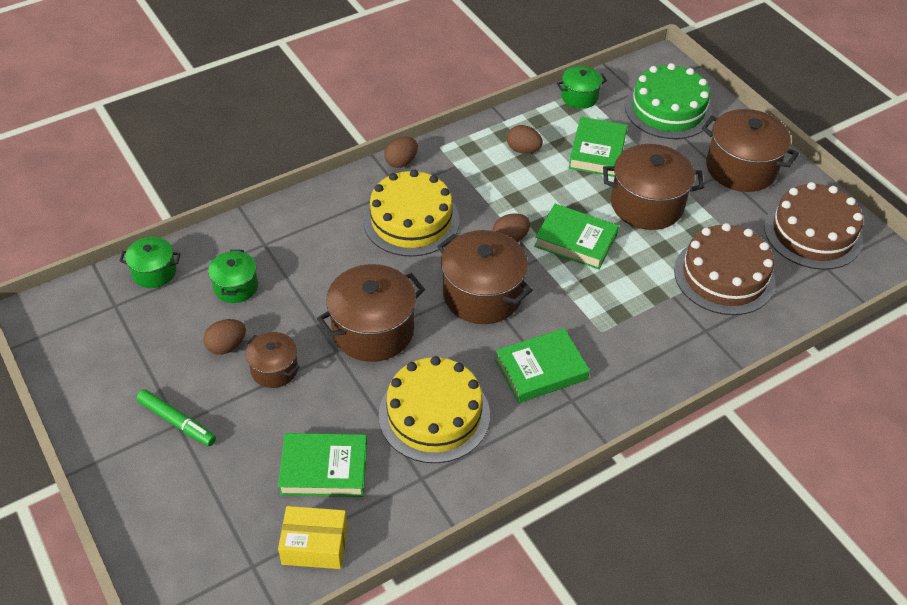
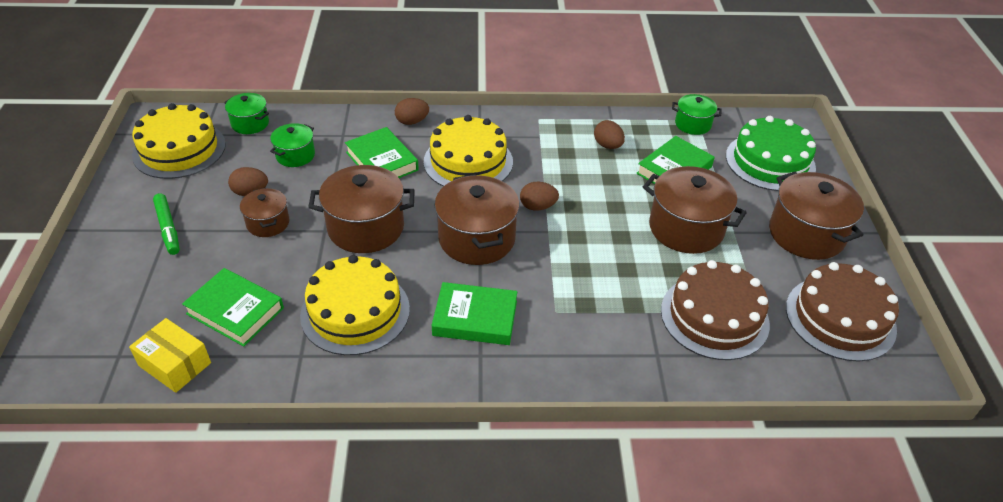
camera: 30 degrees right, 5 degrees down
(104, 334) = (179, 149): none -> yellow cake
(401, 162) = (498, 118): brown egg -> brown egg (412, 121)
(575, 241) = (594, 230): green book -> green book (382, 161)

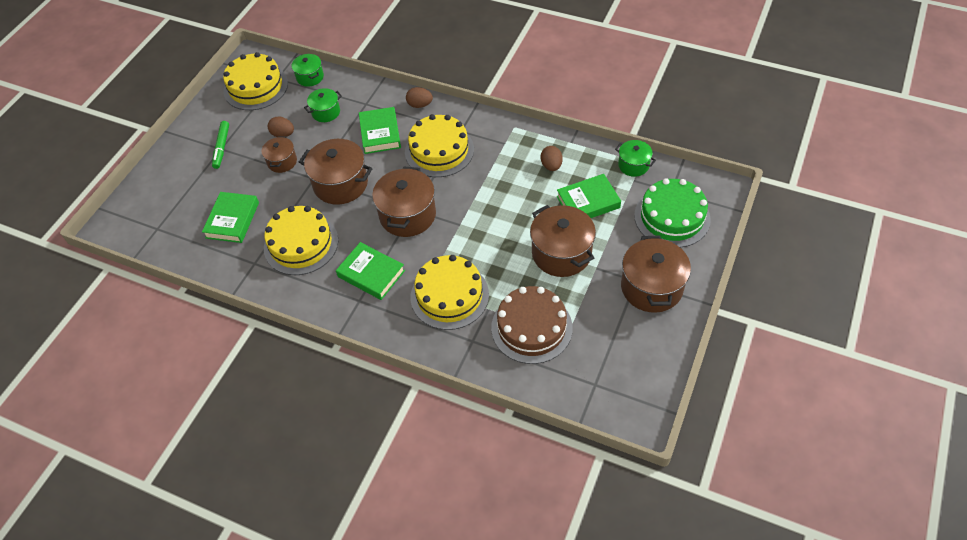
camera: 30 degrees right, 10 degrees up
(175, 364) = (183, 244): yellow box -> none
(235, 311) = (232, 220): green book -> green book turned 45 degrees clockwise
(538, 206) = (465, 202): brown egg -> none
(592, 312) = (449, 295): none -> yellow cake
(840, 318) = (623, 360): brown cake -> none

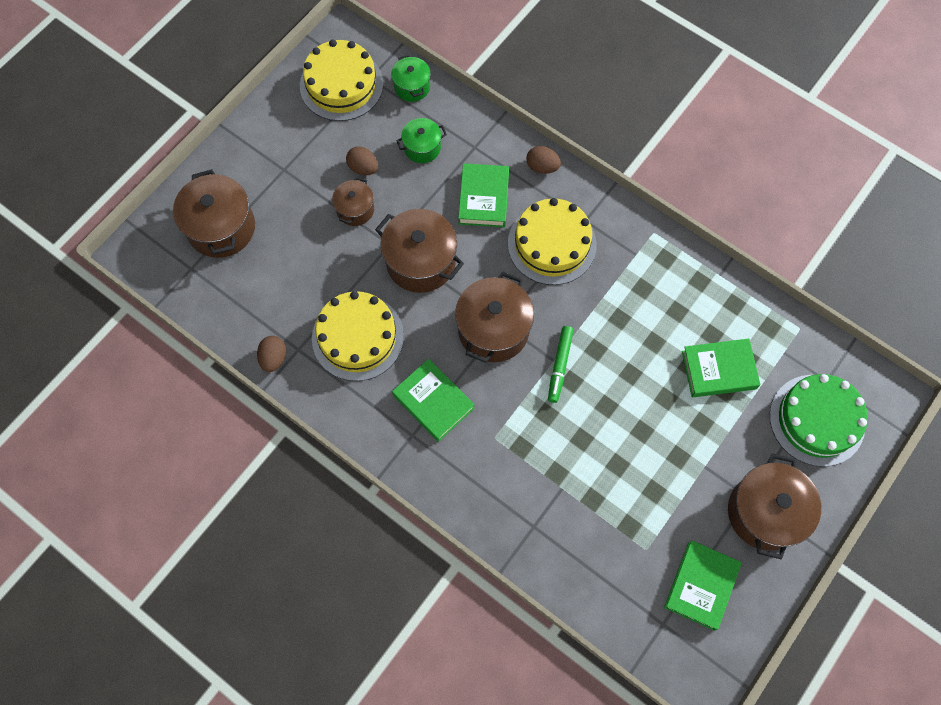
camera: 10 degrees right, 15 degrees up
(221, 147) = (285, 168): green marker -> green marker (559, 366)
(232, 220) = (281, 280): green book -> green book (701, 585)
(449, 295) = (520, 457): yellow cake -> none
(531, 327) = (607, 528): brown cake -> none
(551, 166) = (686, 304): brown egg -> brown egg (274, 358)
(561, 253) = (668, 435): brown pot -> brown pot (221, 228)
(633, 165) = (789, 330): green pot -> none

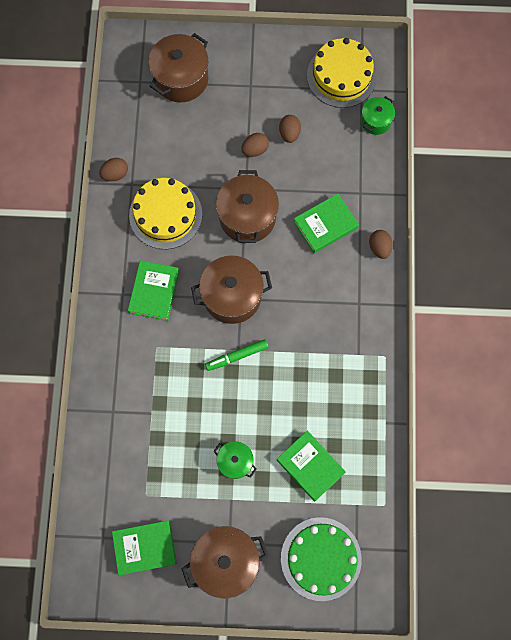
camera: 55 degrees right, 5 degrees up
(355, 209) = (255, 150): brown pot -> brown egg
(422, 147) = (333, 160): green pot -> green pot (235, 461)
(552, 244) = (324, 293): yellow cake -> none

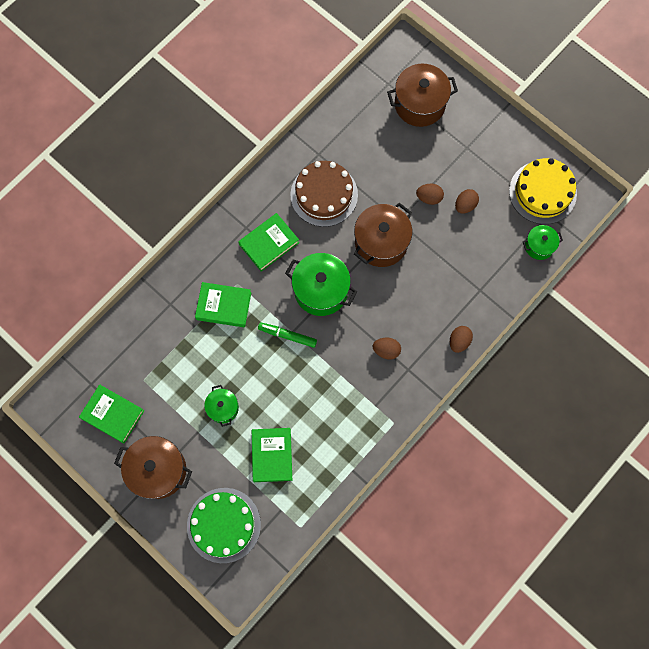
camera: 40 degrees right, 0 degrees up
(115, 174) = (313, 138): brown egg -> brown egg (386, 350)
(165, 214) = (324, 195): yellow cake -> brown cake
(232, 296) = (321, 290): brown pot -> green pot
(325, 225) = (433, 293): green book -> green book (224, 306)

